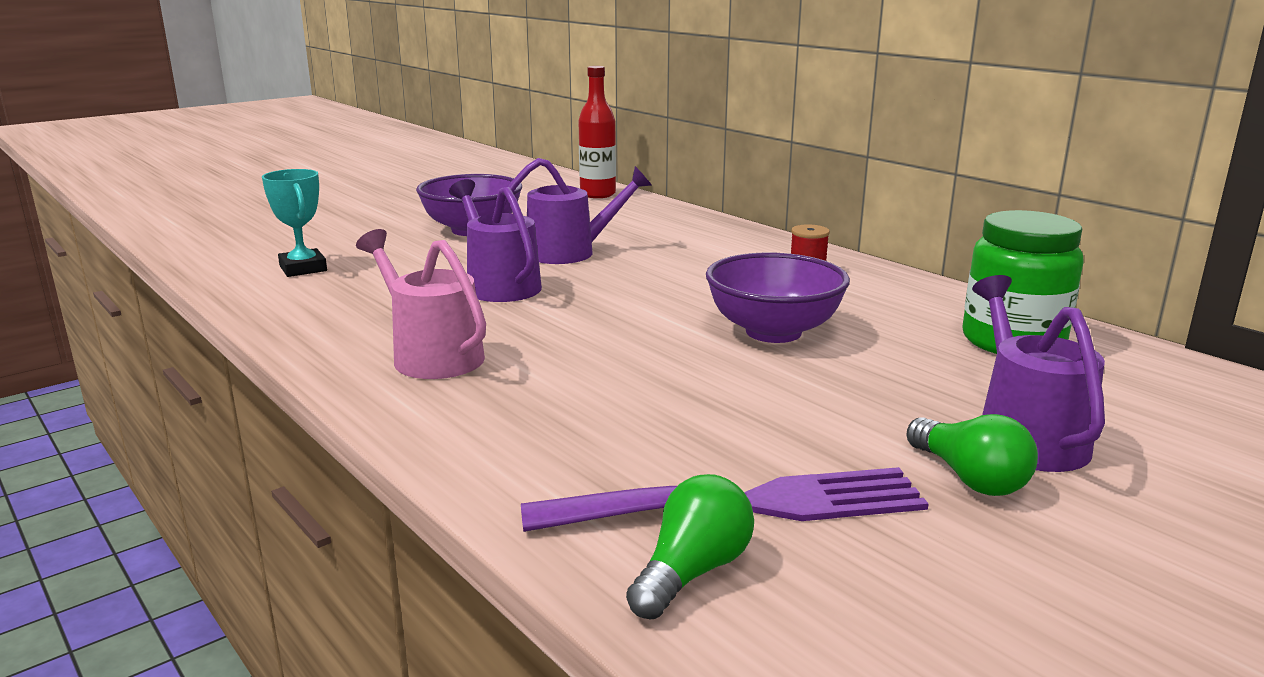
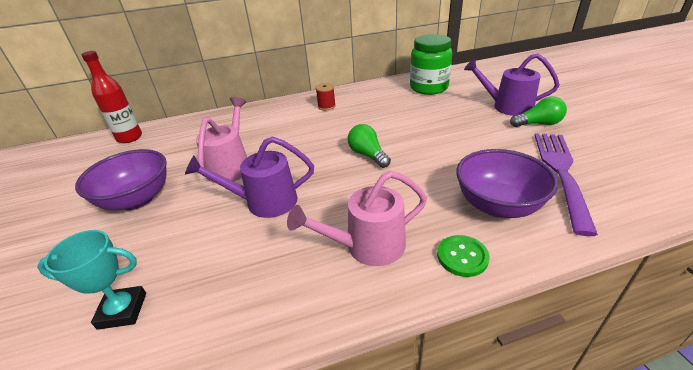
camera: 65 degrees left, 15 degrees up
(429, 418) = (462, 257): none -> green button
(571, 252) = (231, 165): purple watering can -> pink watering can
(692, 572) = (616, 195): green light bulb -> green light bulb (368, 155)
(773, 332) = (393, 130): purple bowl -> purple bowl (497, 205)

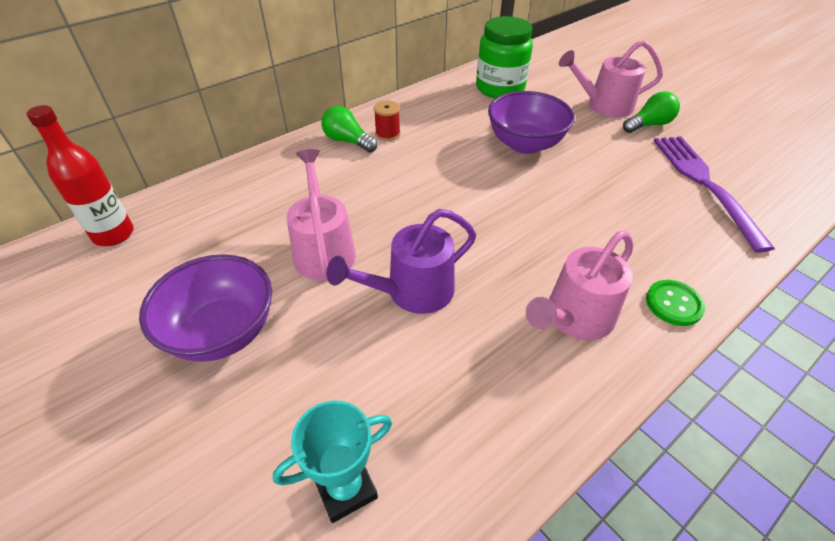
camera: 25 degrees left, 10 degrees up
(368, 155) = (493, 199): green light bulb -> green light bulb (348, 141)
(497, 205) = (670, 236): purple bowl -> purple bowl (525, 144)
(506, 106) = (603, 105): purple watering can -> pink watering can

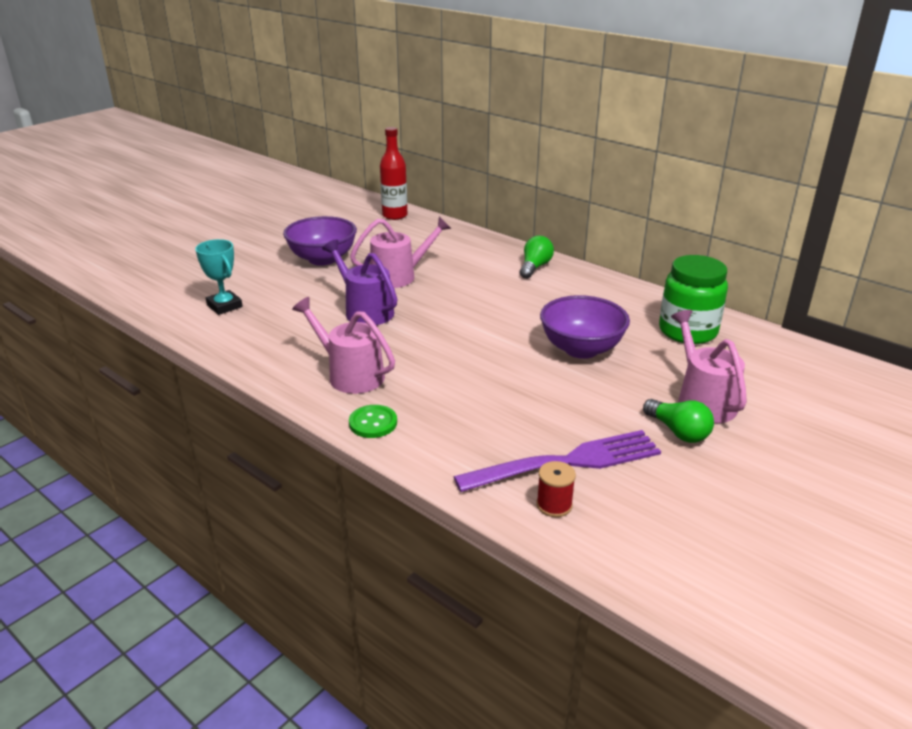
camera: 80 degrees right, 15 degrees down
(387, 134) = (556, 282): red spool -> red spool (554, 505)

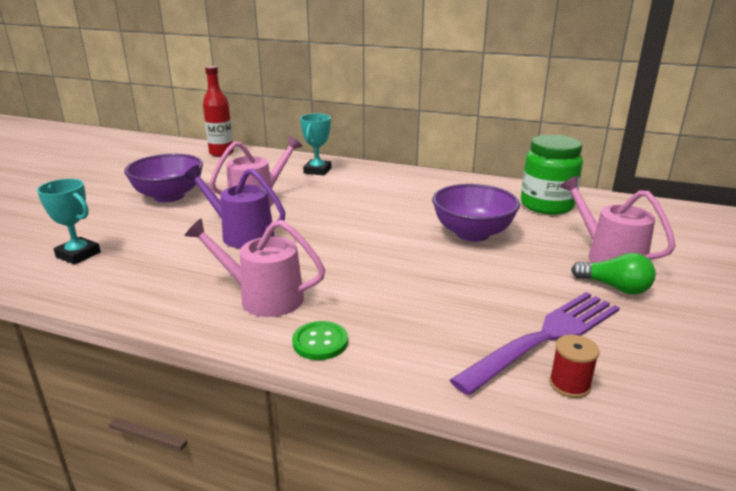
camera: 20 degrees left, 5 degrees down
(476, 251) = (317, 170): none -> turquoise trophy
(535, 267) = (379, 176): green light bulb -> none

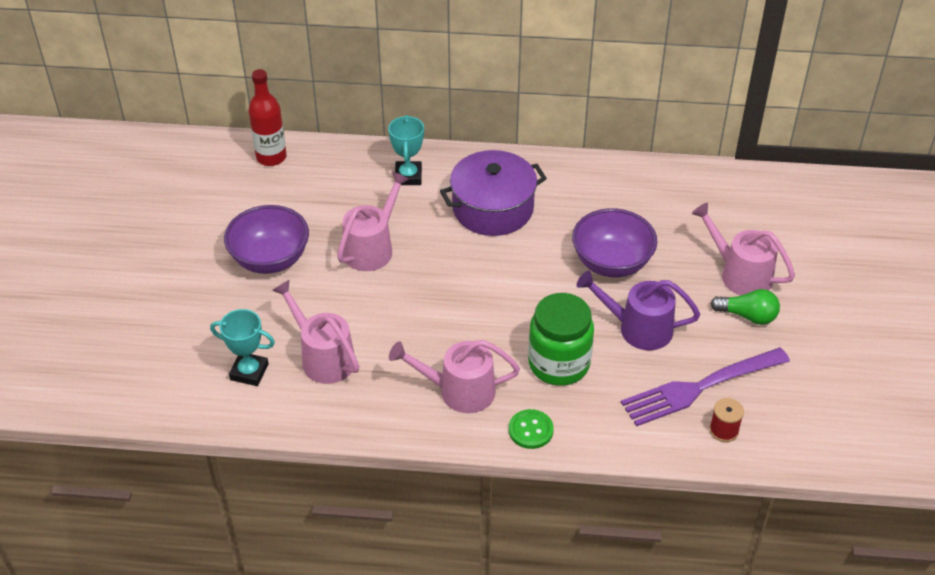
camera: 15 degrees left, 20 degrees up
(153, 255) = (323, 357): none -> pink watering can
(241, 234) = (389, 309): purple watering can -> purple watering can (637, 328)
(376, 192) = (493, 208): none -> purple pot
(545, 337) = (700, 387): purple fork -> purple fork turned 150 degrees counterclockwise
(546, 205) = (673, 200): green jar -> green jar (559, 364)

